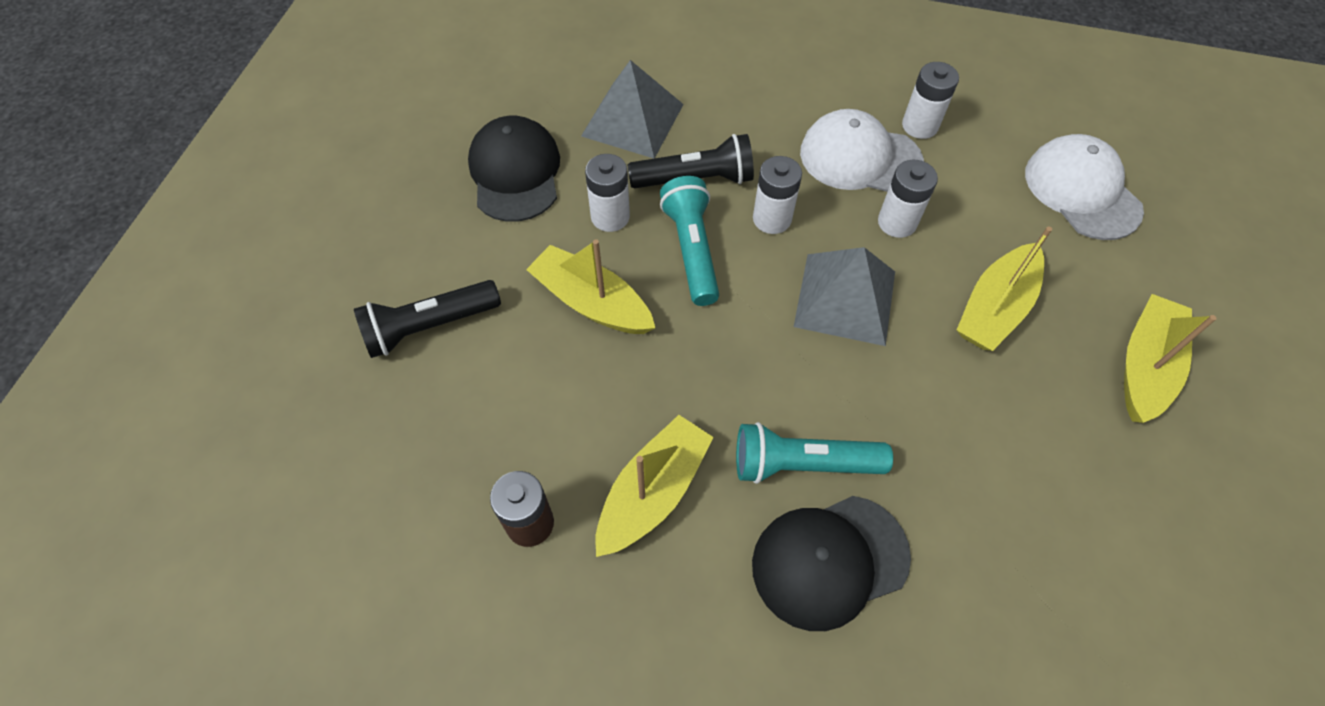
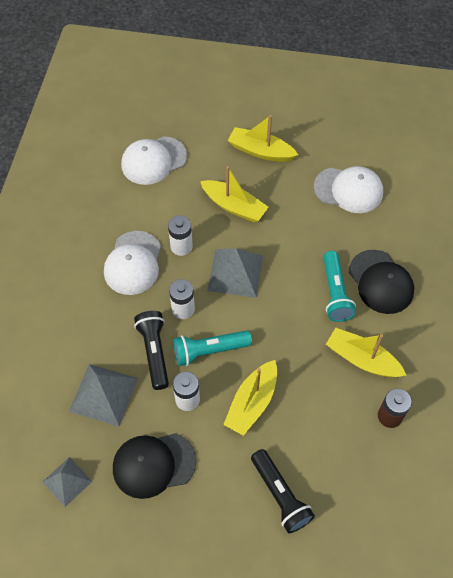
camera: 95 degrees left, 0 degrees up
(513, 83) = (67, 481): none -> grey pyramid
(920, 126) = (106, 231): white battery -> none
(1070, 532) = (348, 190): none -> white cap

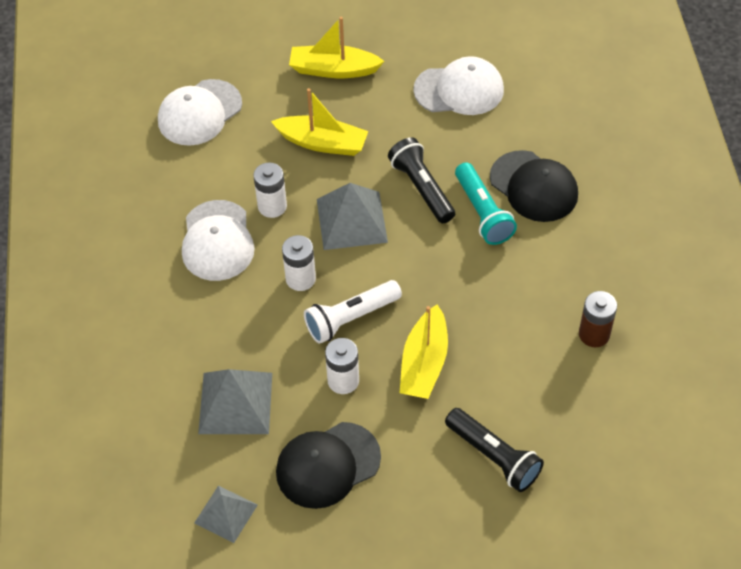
camera: 15 degrees left, 5 degrees down
(154, 352) = (282, 338): black flashlight -> black flashlight (422, 188)
(209, 351) = (351, 318): turquoise flashlight -> white flashlight
(362, 359) = (540, 280): yellow boat -> none

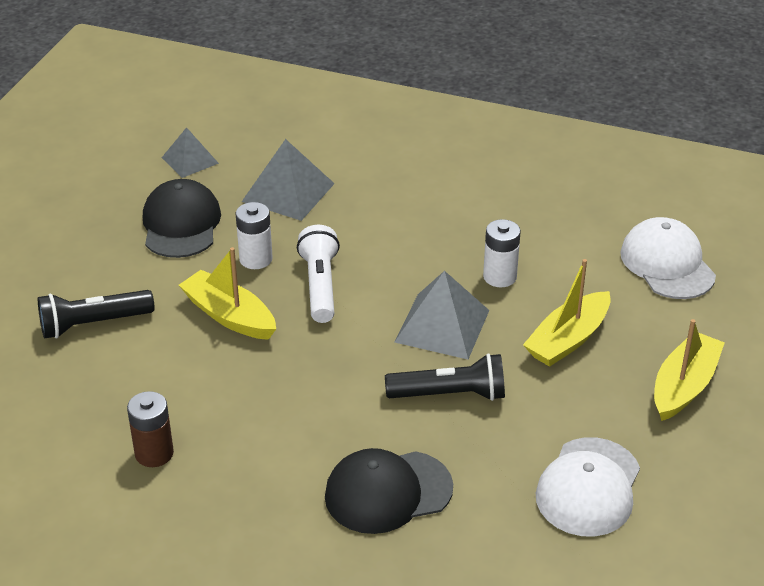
camera: 115 degrees right, 15 degrees down
(217, 241) = (479, 229): white cap -> none
(300, 279) = (393, 268): white battery -> none
(482, 213) = (380, 431): turquoise flashlight -> none

